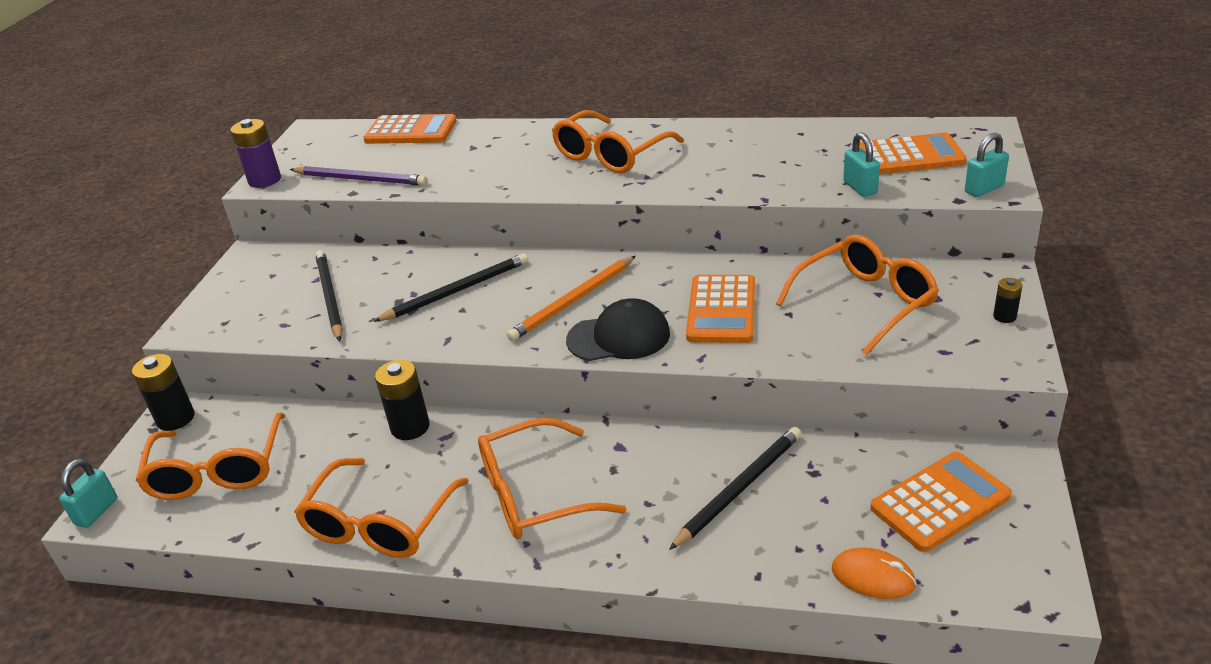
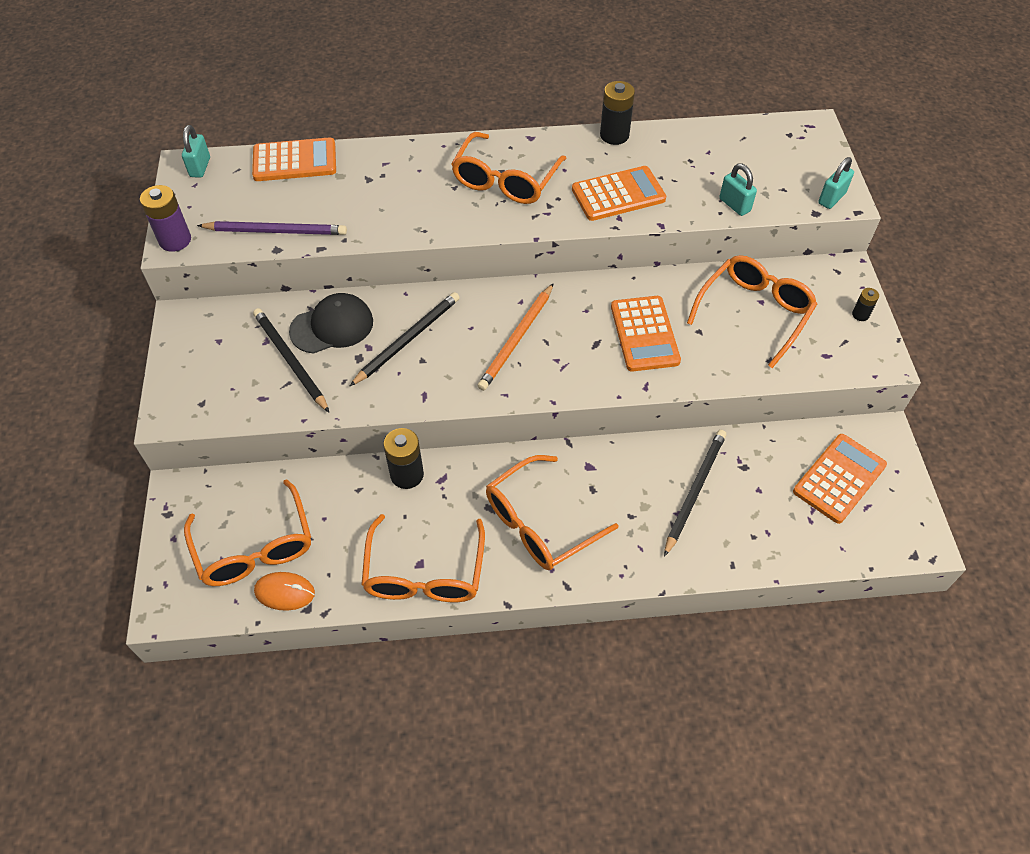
camera: 20 degrees left, 20 degrees up
(96, 511) = (163, 607): turquoise padlock -> turquoise padlock (200, 167)
(175, 418) = (184, 499): black battery -> black battery (614, 135)
(619, 337) = (571, 373): black cap -> black cap (332, 326)
(873, 577) = (811, 551): orange mouse -> orange mouse (285, 592)
(909, 156) = (763, 164): orange calculator -> orange calculator (618, 194)

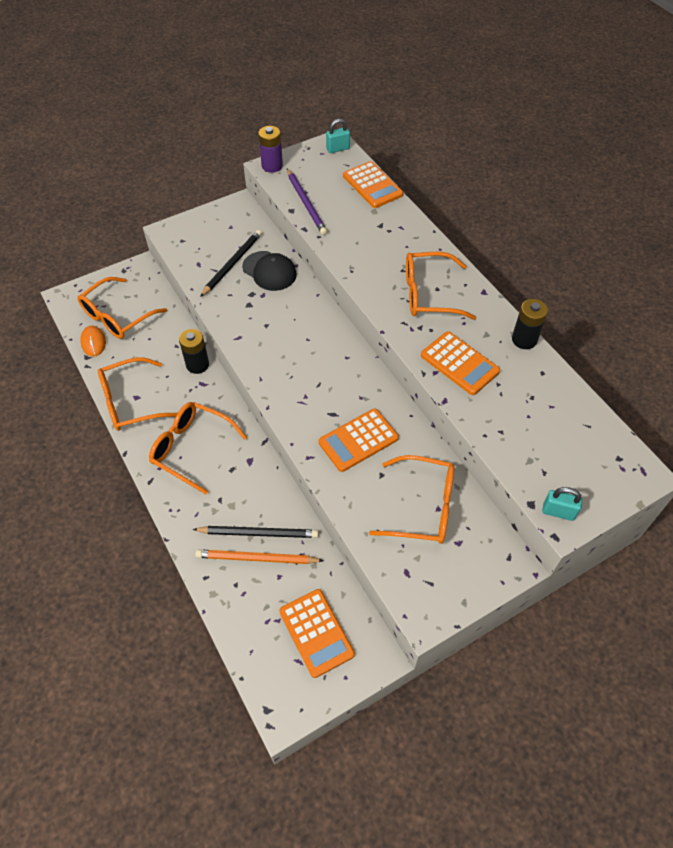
camera: 65 degrees right, 0 degrees up
(408, 339) = (279, 311): black pencil -> none
(517, 339) = (311, 367): orange pencil -> orange pencil (256, 558)
(734, 205) = (500, 442): turquoise padlock -> none
(839, 478) = (316, 633): orange calculator -> orange calculator turned 45 degrees clockwise
(860, 315) = (468, 588): black battery -> none

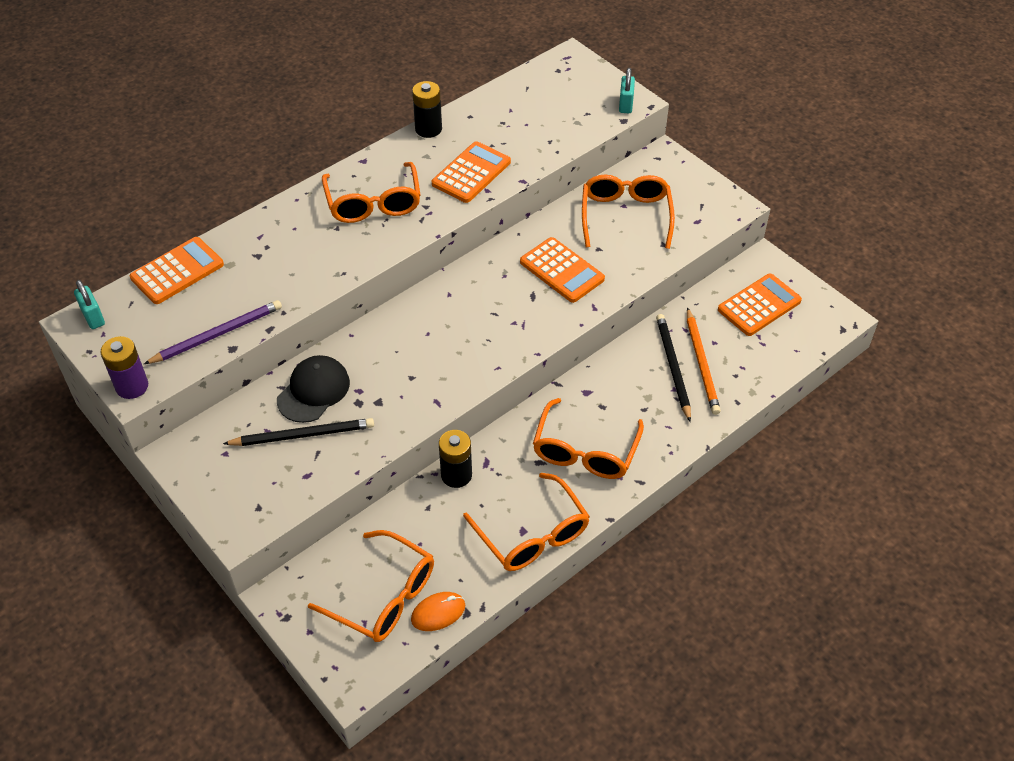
camera: 100 degrees left, 5 degrees down
(232, 264) = (303, 435): black pencil -> black pencil turned 150 degrees clockwise

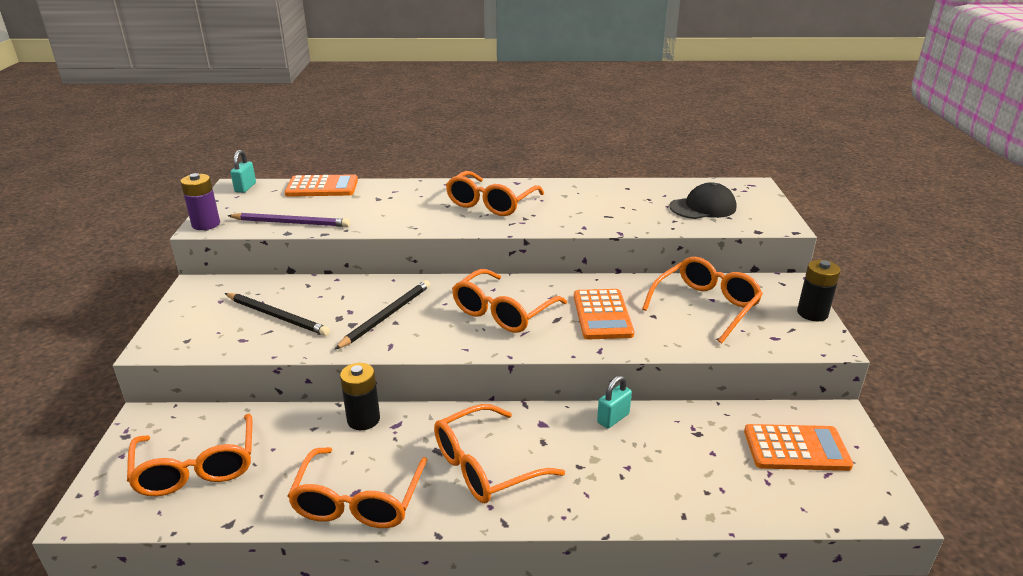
camera: 40 degrees right, 20 degrees down
(313, 391) = (322, 297): black cap -> black cap (703, 207)
(428, 129) = (586, 184): black battery -> black battery (812, 313)
(438, 613) = (211, 508): orange mouse -> none
(471, 173) = (585, 214): orange calculator -> none
(484, 314) = (502, 312): none -> orange glasses
(625, 105) = (771, 224): turquoise padlock -> turquoise padlock (613, 418)
(673, 367) = (646, 449): black pencil -> black pencil (386, 316)
(701, 363) = (680, 462): orange pencil -> none

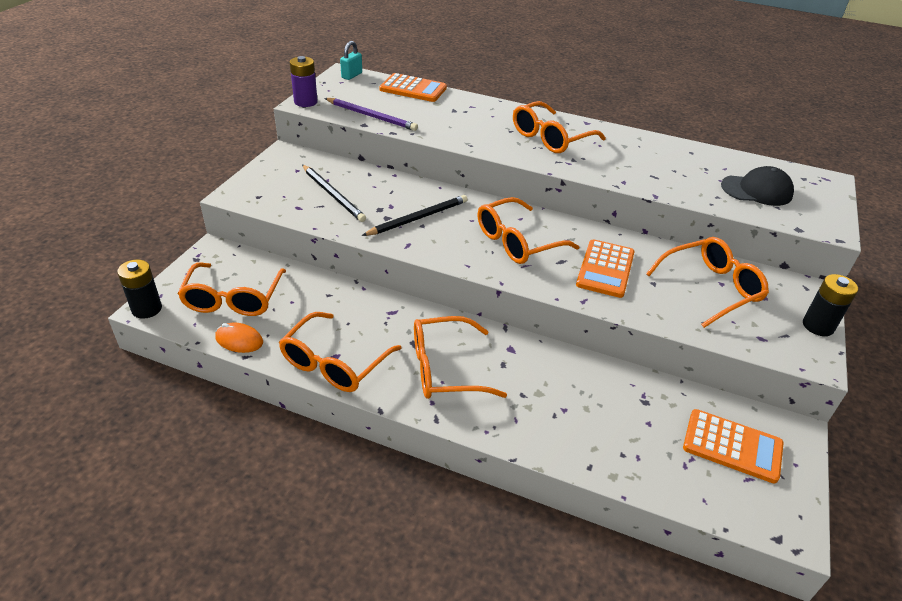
camera: 20 degrees right, 10 degrees up
(228, 513) = (239, 340): none -> orange mouse
(363, 419) = (369, 300): black battery -> black battery (147, 309)
(613, 418) = (575, 364): turquoise padlock -> none

